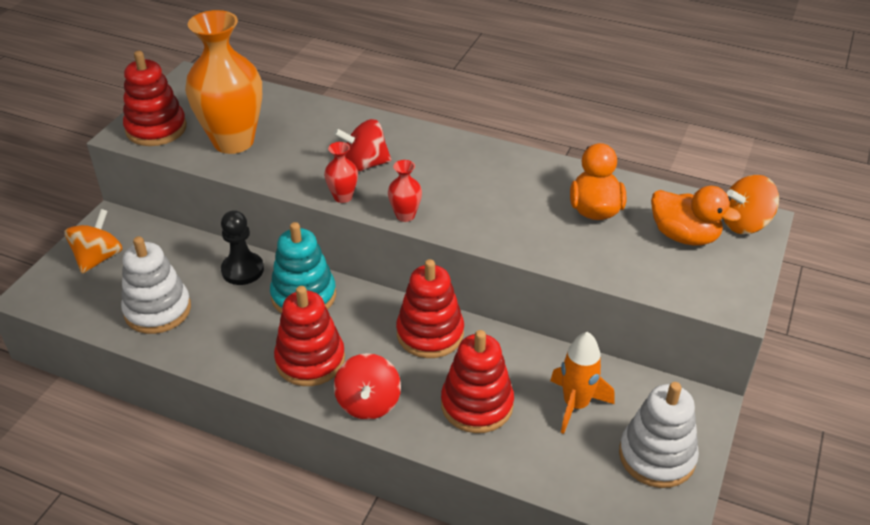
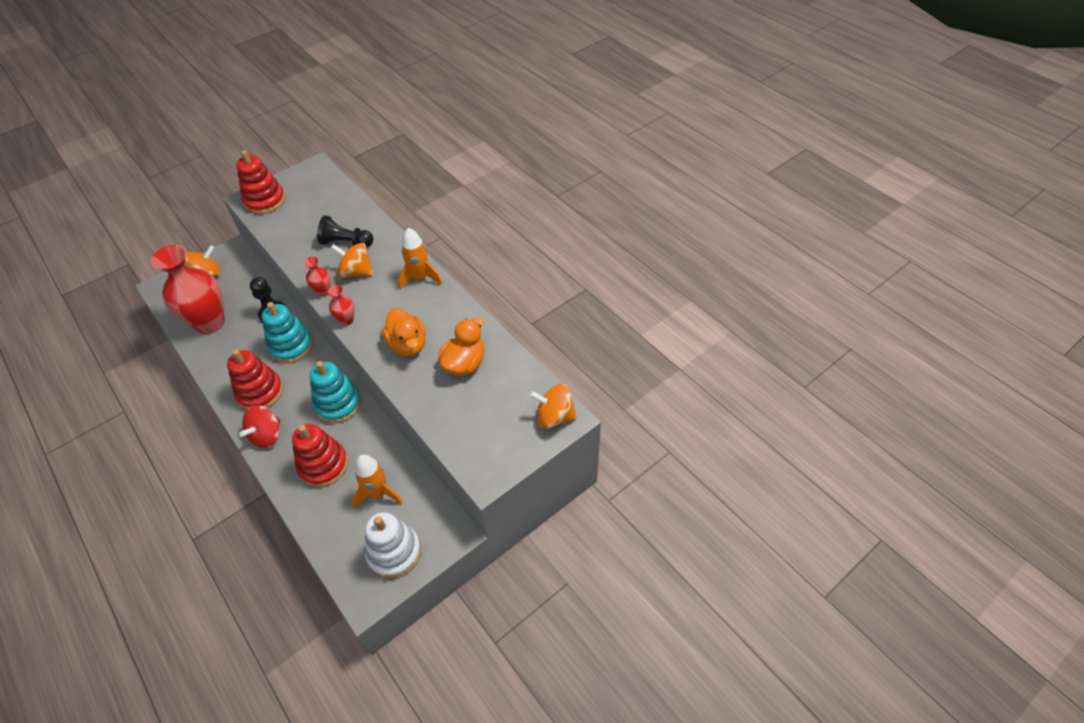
camera: 30 degrees right, 10 degrees up
(158, 310) = (210, 323): white stacking toy -> red vase
(233, 141) = (298, 226): orange vase -> none
(318, 140) = (346, 242): none -> black pawn
(364, 165) = (356, 272): red spinning top -> orange spinning top
(430, 333) = (338, 404): red stacking toy -> turquoise stacking toy
(452, 147) = (420, 278): none -> orange rocket
(684, 236) = (503, 409): orange duck -> orange duck (408, 345)

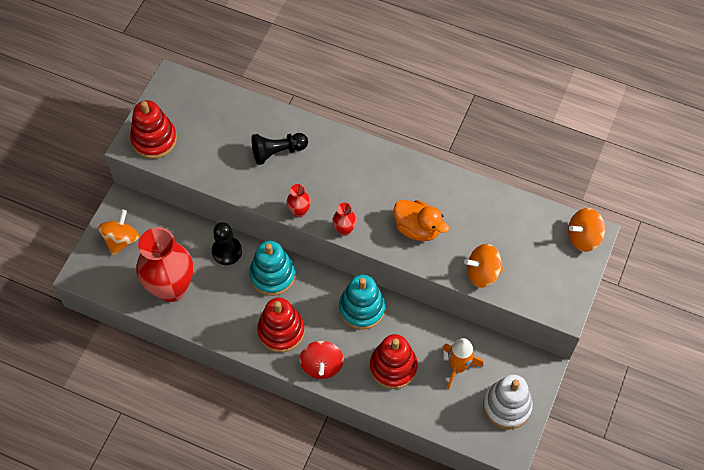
camera: 30 degrees left, 10 degrees up
(356, 272) = (313, 178): orange spinning top -> orange spinning top (482, 273)
(420, 278) = (378, 159): orange rocket -> none
(465, 363) = (479, 224): orange duck -> none

